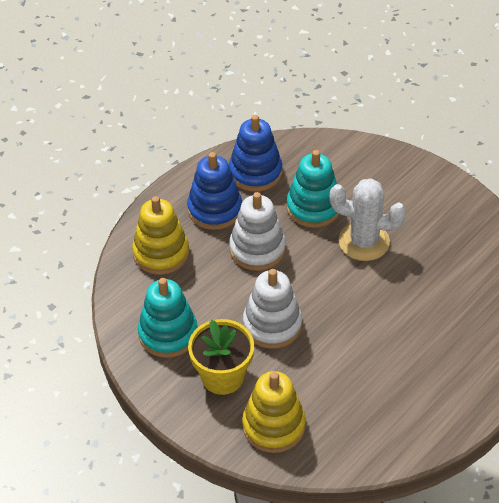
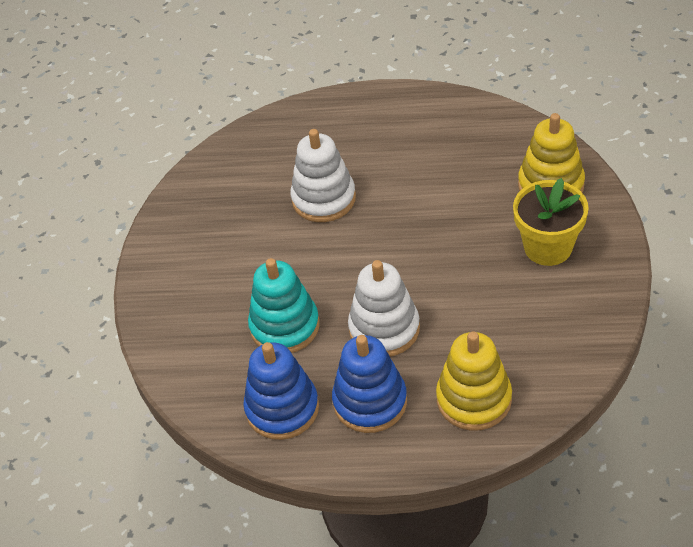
camera: 125 degrees left, 0 degrees up
(168, 334) = (554, 316): turquoise stacking toy -> none
(272, 325) = (457, 255): white stacking toy -> white stacking toy (324, 199)
(364, 242) = (291, 261): white cactus -> none

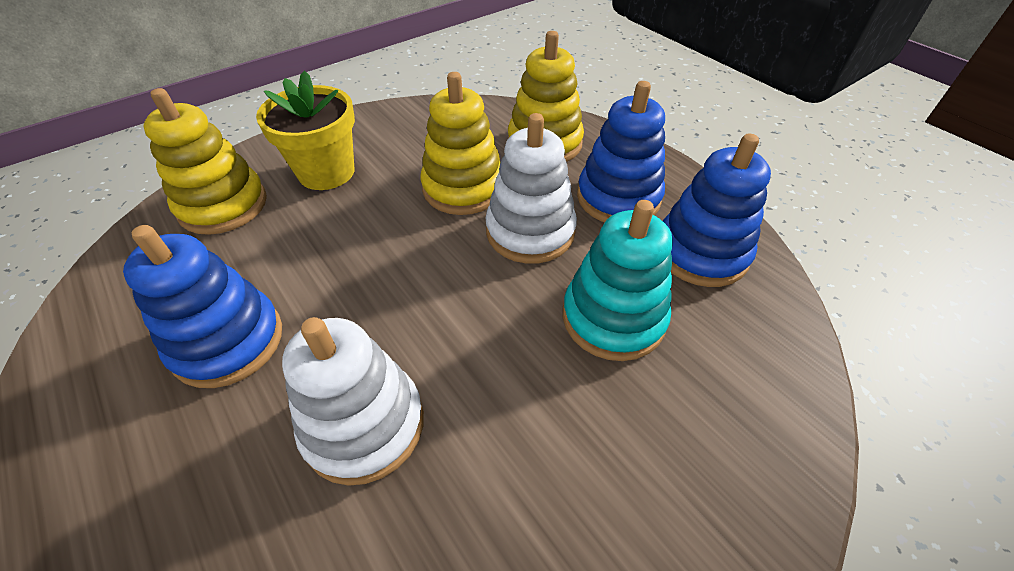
camera: 135 degrees left, 0 degrees up
(421, 165) = (228, 341): none -> blue stacking toy
(461, 316) = (463, 188): none -> yellow stacking toy

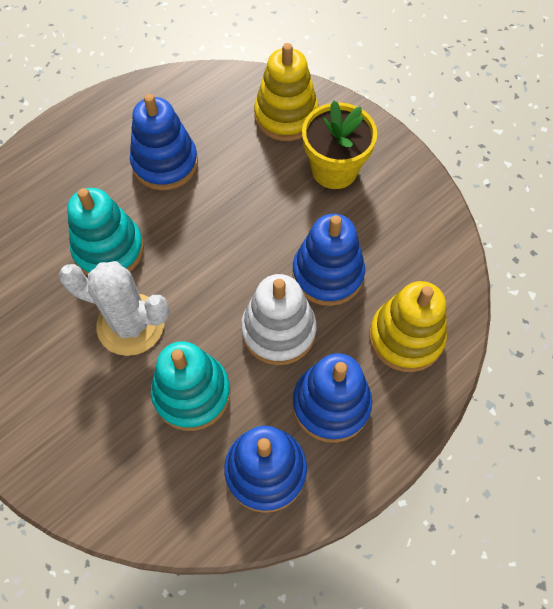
camera: 85 degrees right, 15 degrees up
(364, 425) = (109, 249): white stacking toy -> turquoise stacking toy
(463, 188) = (327, 274): yellow stacking toy -> blue stacking toy
(507, 391) = (130, 325): none -> white cactus

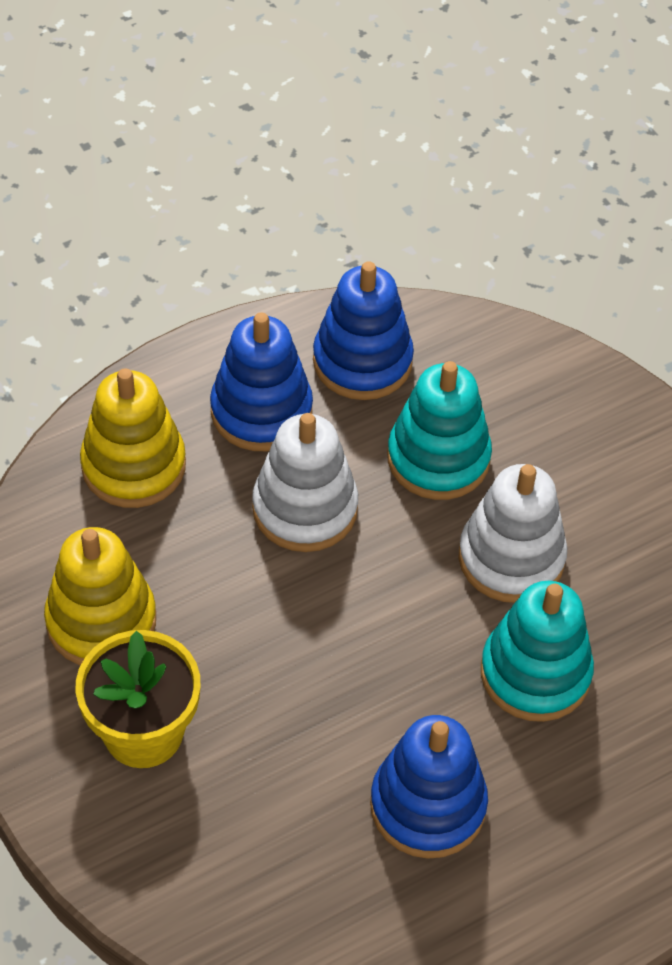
camera: 170 degrees left, 10 degrees down
(130, 325) = (511, 558): white cactus -> white stacking toy
(286, 116) = (193, 855): yellow stacking toy -> yellow stacking toy (101, 621)
(327, 274) = (211, 569): blue stacking toy -> none

